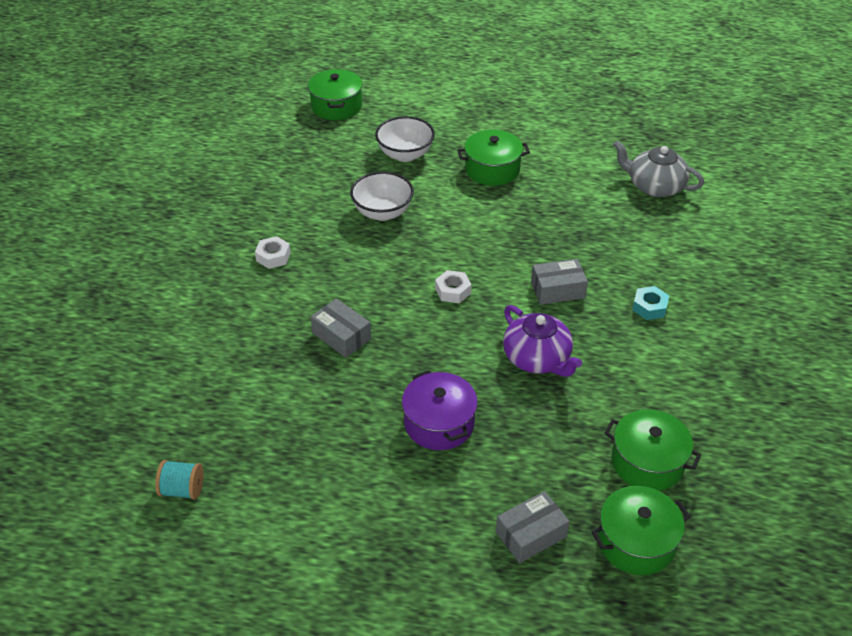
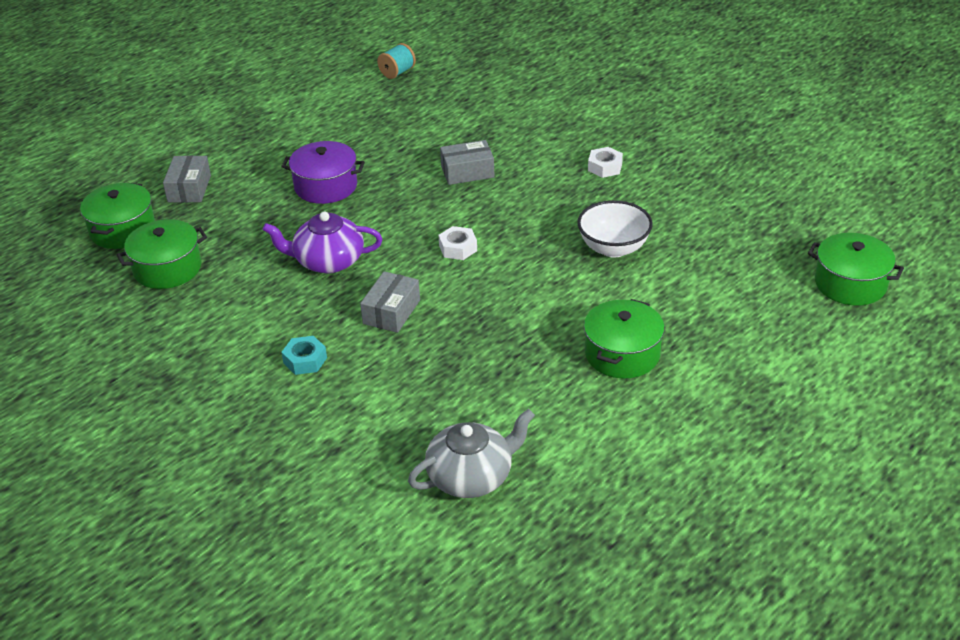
camera: 125 degrees right, 5 degrees down
(405, 154) = (706, 300): white bowl -> none

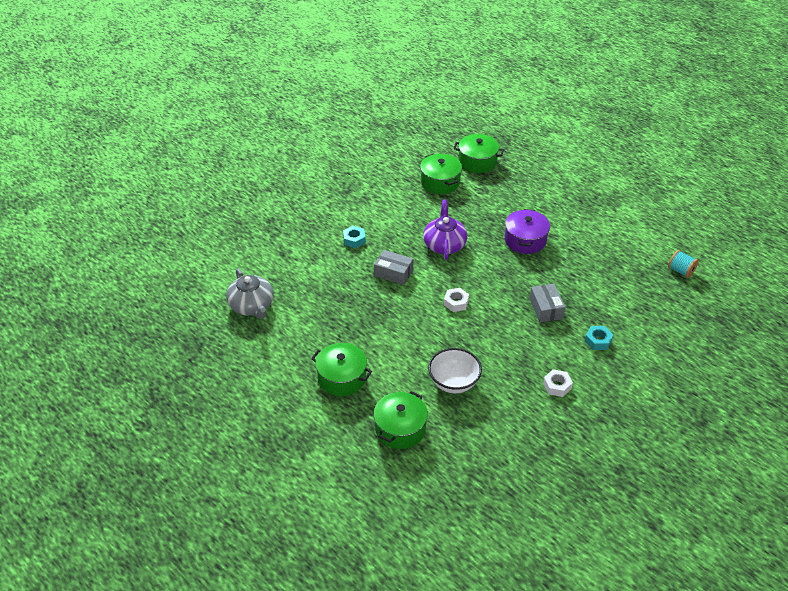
camera: 90 degrees right, 5 degrees up
(189, 188) = (520, 182): grey box -> none
(524, 135) = (598, 341): none -> turquoise nut
(850, 284) = (404, 521): green pot -> green pot (400, 429)

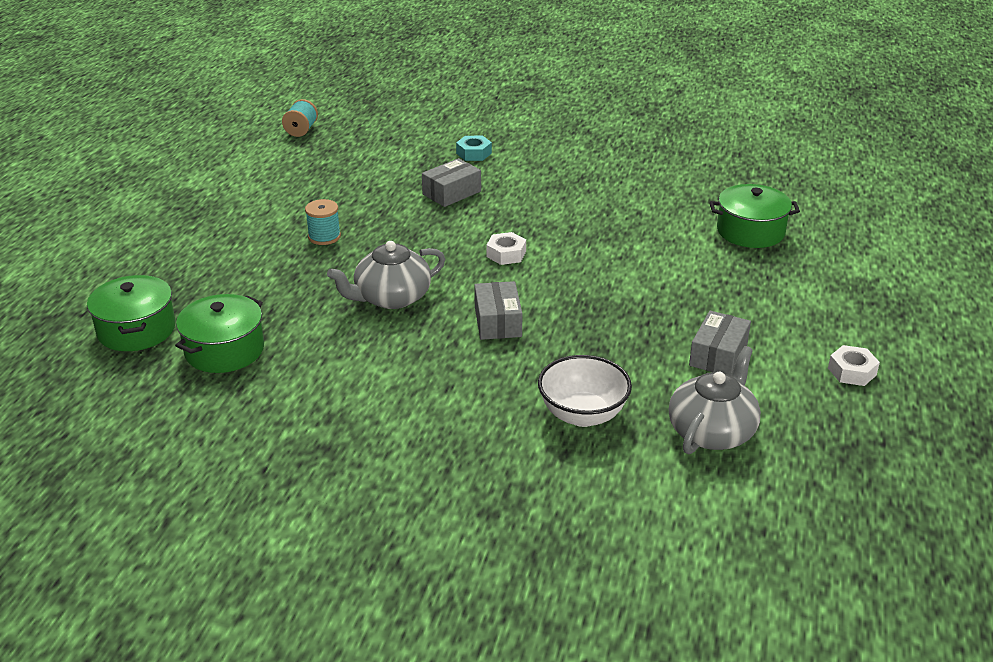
camera: 120 degrees left, 10 degrees down
(299, 339) = (718, 355): none -> grey box
(342, 378) = (734, 295): green pot -> none
(354, 240) = (455, 387): turquoise nut -> none
(444, 244) = (391, 298): purple teapot -> grey teapot
(454, 382) = (642, 218): white bowl -> white bowl (582, 414)
(525, 240) = (324, 237): purple pot -> turquoise spool
(557, 386) = (570, 161): white nut -> white nut (852, 371)

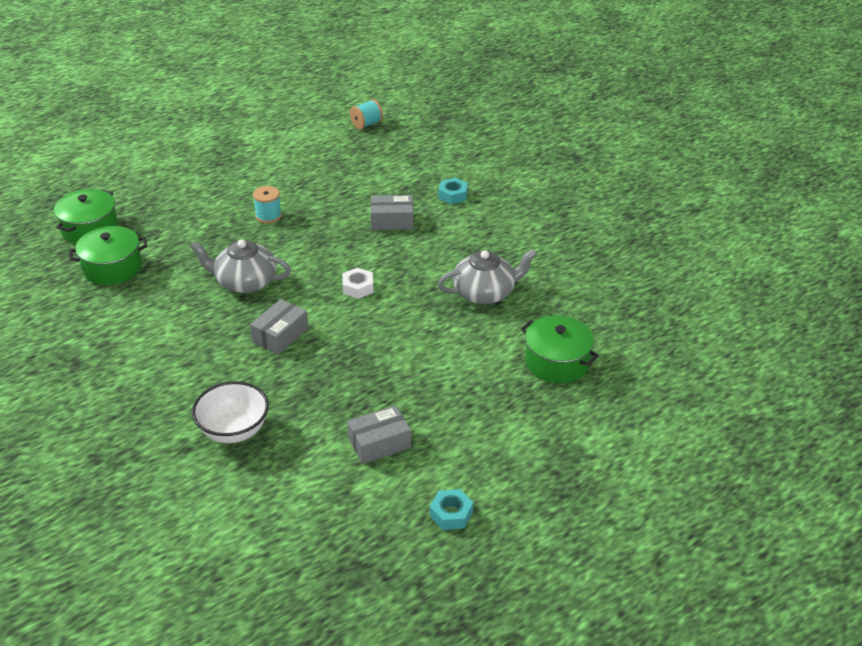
camera: 40 degrees right, 5 degrees up
(712, 431) = (291, 493): grey teapot -> grey teapot (485, 293)
(852, 371) = (451, 514): white nut -> turquoise nut

